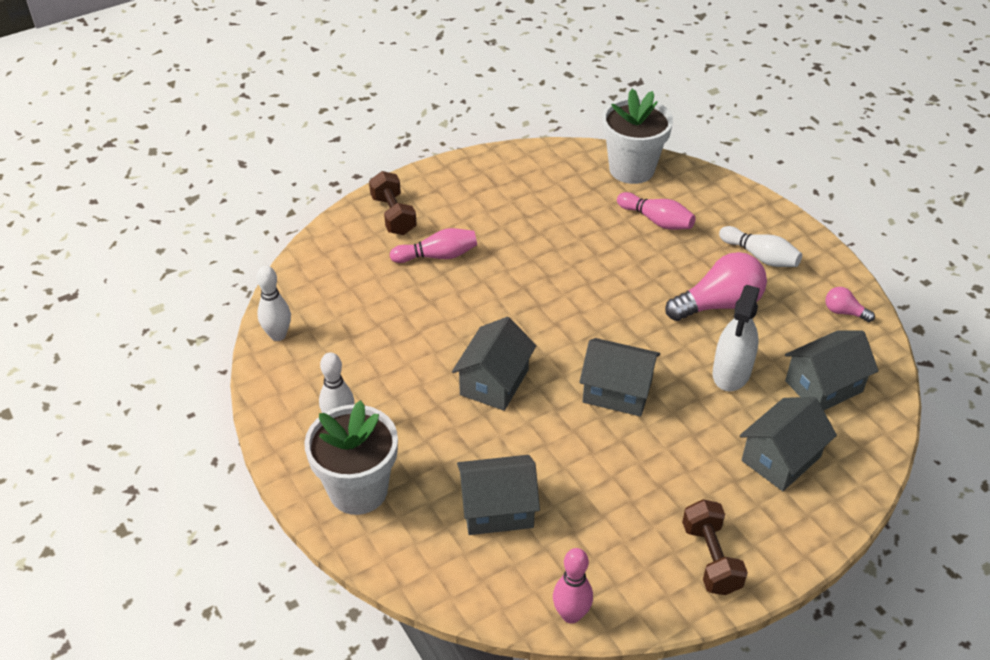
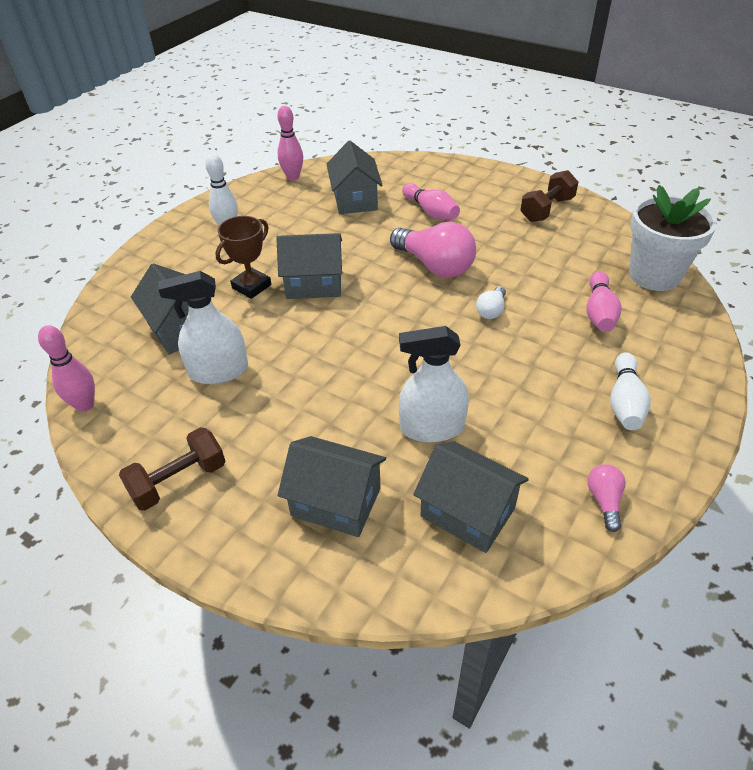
camera: 65 degrees right, 0 degrees up
(278, 335) = (293, 177): white bowling pin -> pink bowling pin
(358, 490) = (168, 258): white flower pot -> none
(393, 215) = (455, 178): brown dumbbell -> brown dumbbell (547, 209)
(464, 431) = (251, 286): none -> brown trophy
(582, 493) = (219, 371): none -> white spray bottle
(614, 279) = (491, 310): none -> white light bulb
(617, 391) = (351, 355): grey house -> grey house (355, 200)
(719, 304) = (522, 390): pink light bulb -> pink light bulb (435, 266)

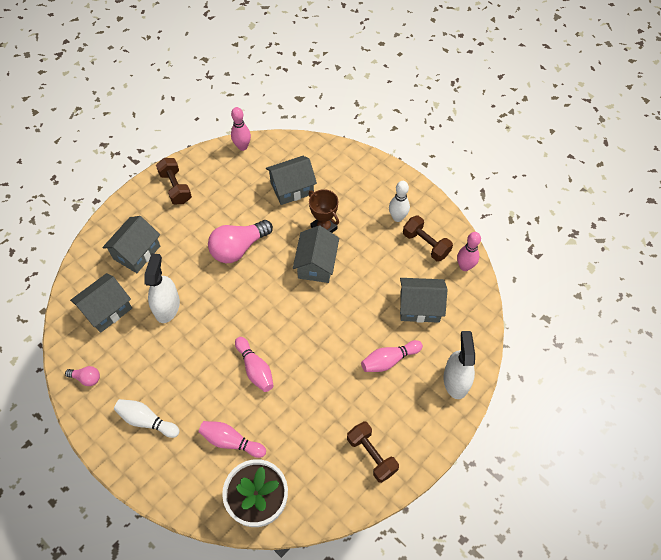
camera: 100 degrees right, 15 degrees up
(219, 371) = (248, 206): white spray bottle -> white spray bottle (456, 381)
(266, 204) = (426, 244): none -> brown dumbbell
(435, 266) = (316, 345): pink light bulb -> pink light bulb (238, 248)
(491, 310) = (255, 369): white light bulb -> pink bowling pin

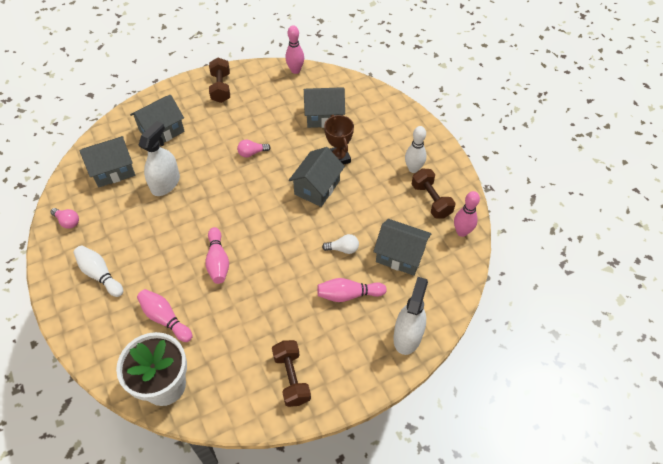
camera: 20 degrees right, 5 degrees down
(238, 248) = (252, 153): pink light bulb -> pink light bulb, size x0.48
(366, 318) = (343, 249): none -> white light bulb

